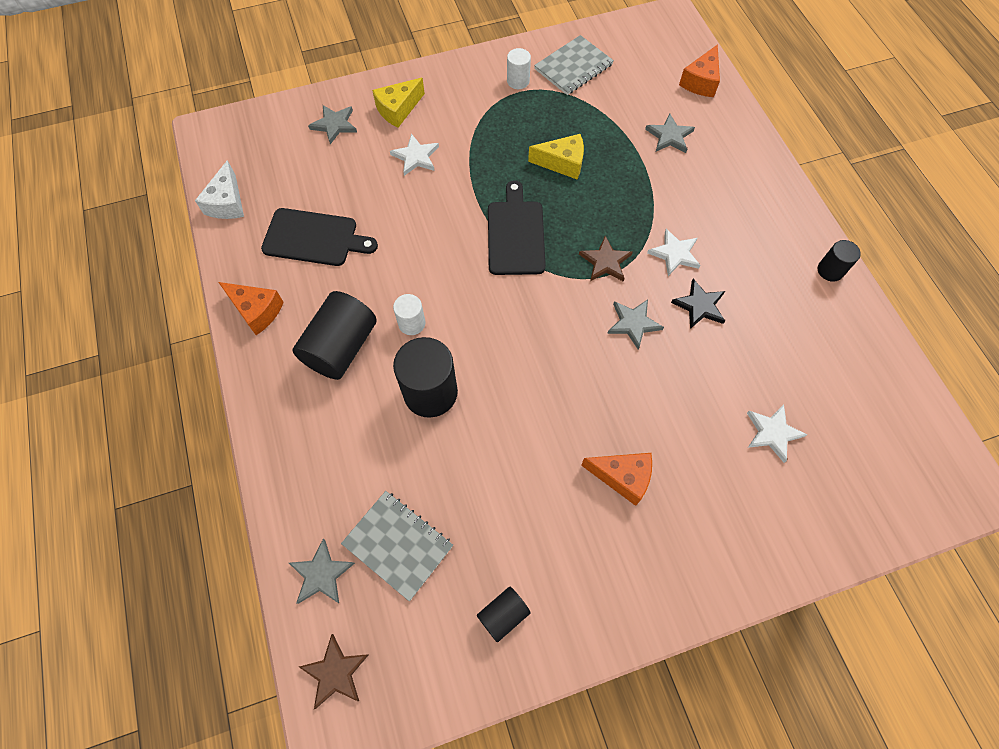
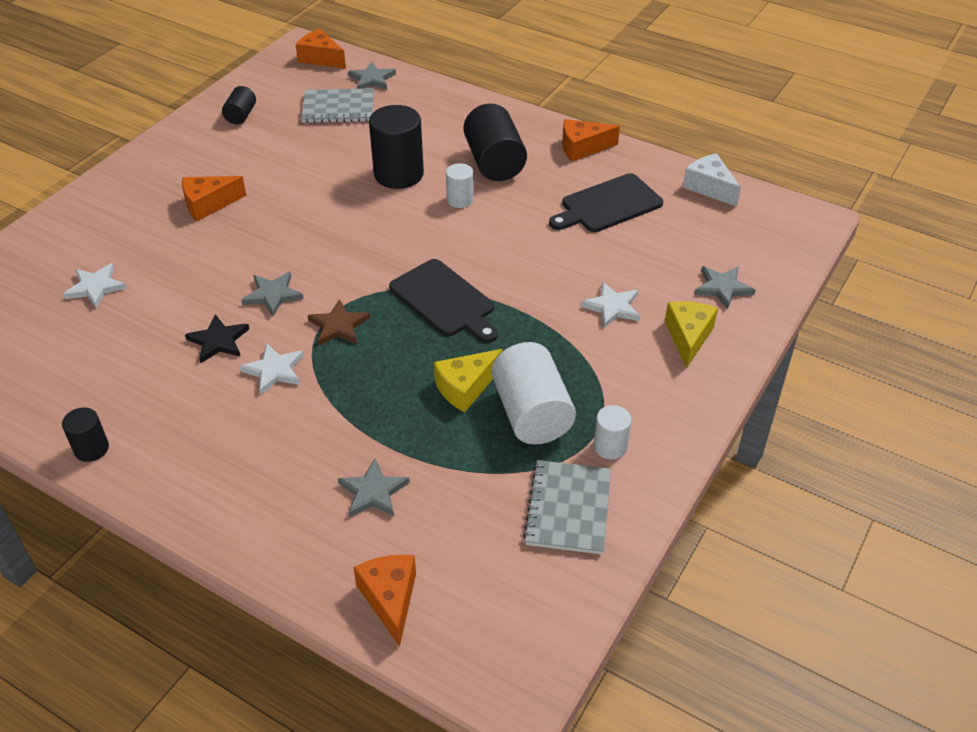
camera: 140 degrees right, 20 degrees down
(335, 672) = (321, 58): brown star -> orange cheese
(540, 124) = (531, 413): none -> white cylinder

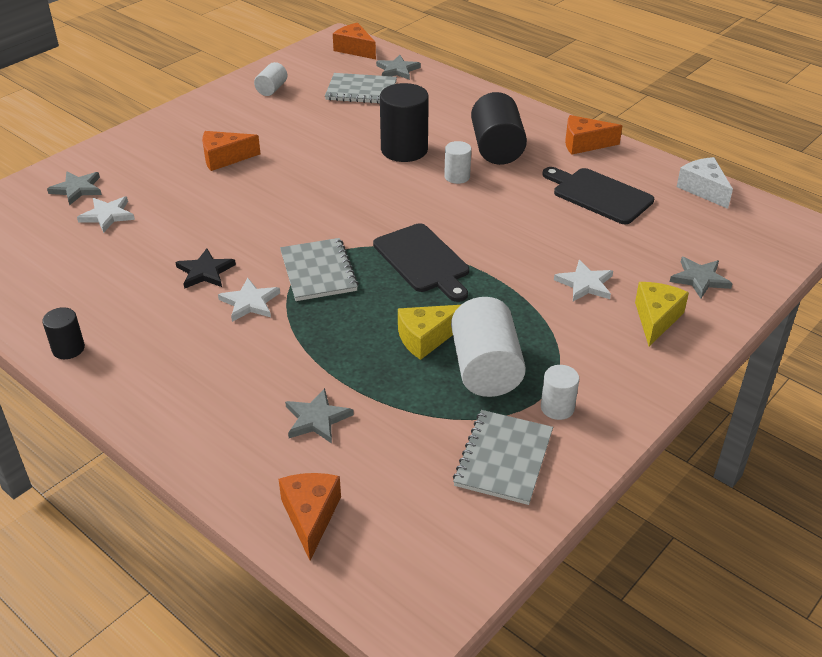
camera: 10 degrees right, 5 degrees down
(241, 115) = (271, 89): black cylinder -> white cylinder
(273, 295) = (264, 239): grey star -> grey star (77, 189)
(338, 326) = (318, 271): brown star -> grey notebook
(608, 205) = (599, 195): black cutting board -> black cutting board turned 60 degrees clockwise

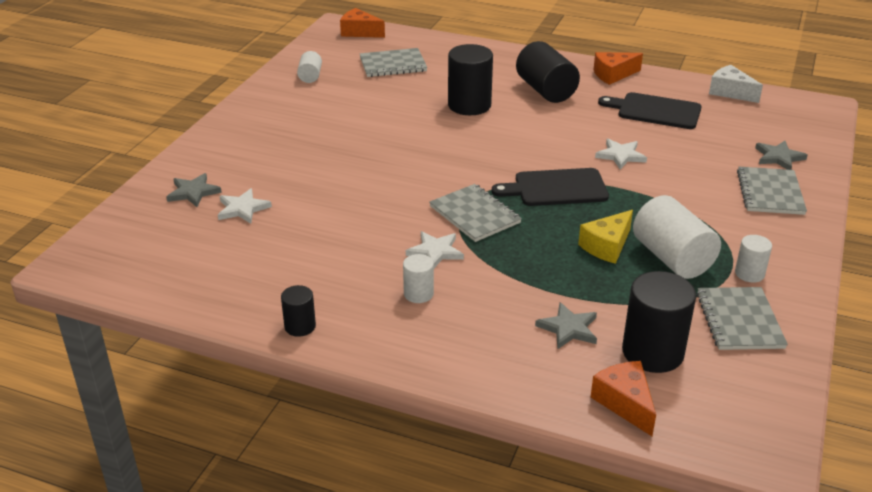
camera: 20 degrees left, 5 degrees down
(205, 272) = (374, 236): black star -> none
(224, 158) = (314, 140): orange cheese -> none
(382, 469) = (652, 352): none -> black cylinder
(397, 70) = (411, 43): grey star -> none
(423, 261) = (556, 188): black cutting board -> black cutting board turned 135 degrees clockwise
(457, 177) = (531, 118): white cylinder -> white cylinder (418, 294)
(585, 284) = (697, 179): white star -> white star (620, 156)
(656, 319) = (770, 193): yellow cheese -> grey notebook

